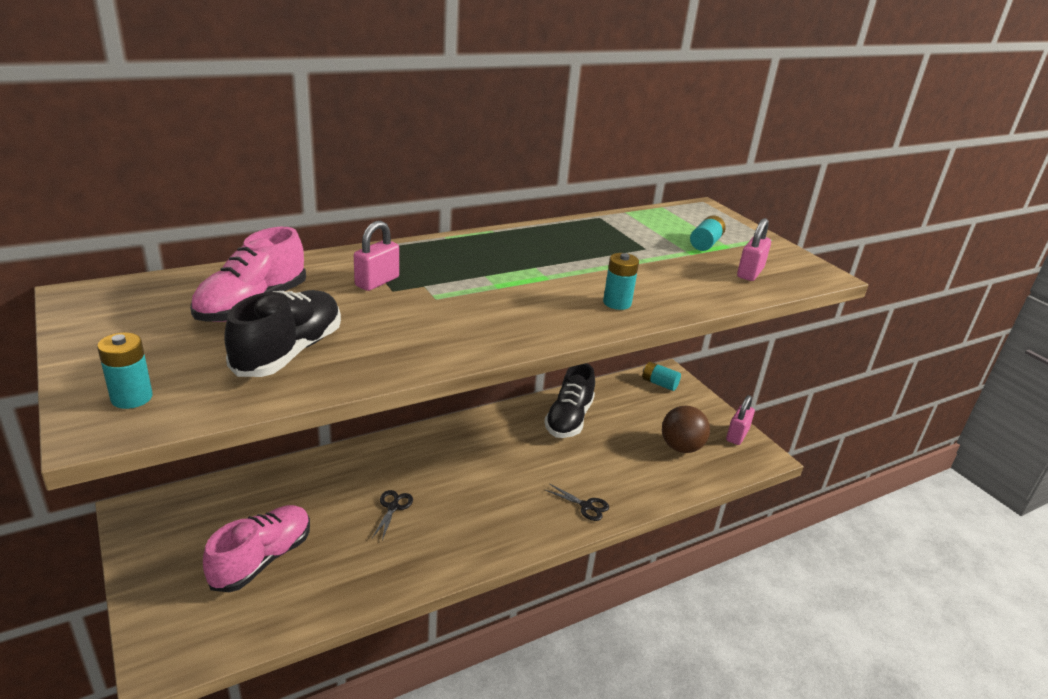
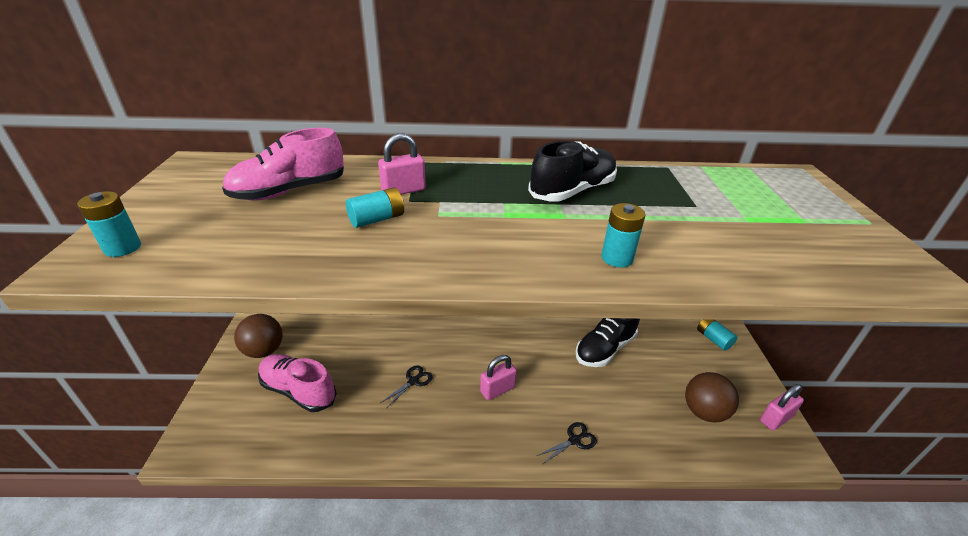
camera: 30 degrees right, 5 degrees up
(178, 534) = (264, 351): none -> brown ball
(262, 559) = (298, 391): pink shoe -> pink shoe turned 120 degrees counterclockwise
(289, 352) = (269, 237): black shoe -> black shoe (572, 191)
(586, 506) = (574, 440): black scissors -> black scissors turned 90 degrees counterclockwise
(705, 243) = (775, 213): turquoise battery -> turquoise battery (377, 219)
(750, 273) = (815, 257): pink padlock -> pink padlock (497, 389)

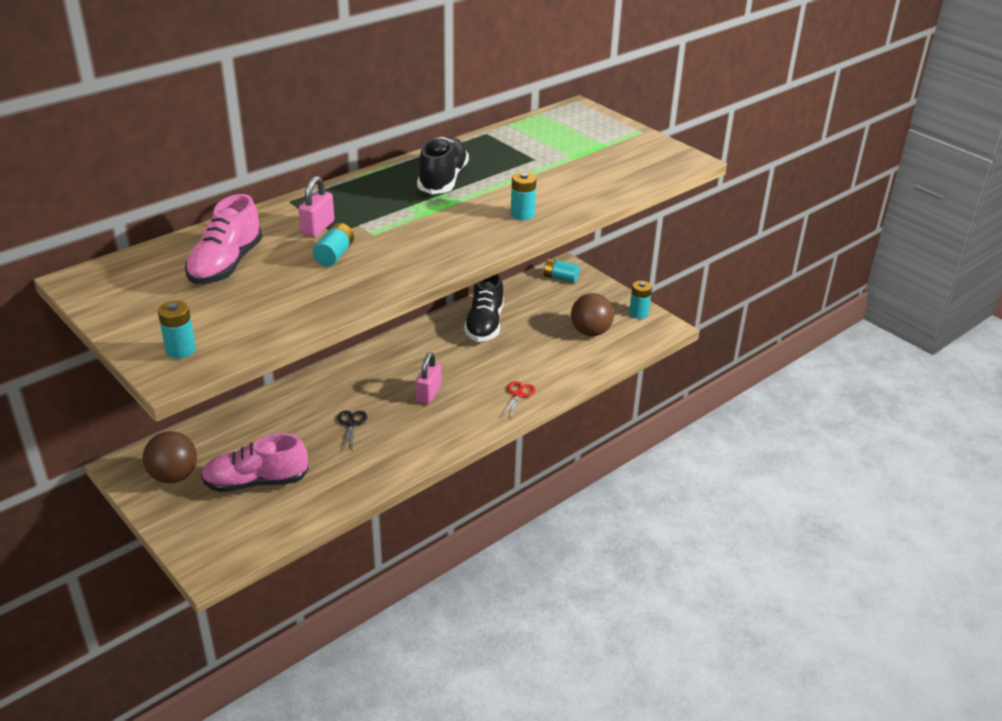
camera: 40 degrees left, 0 degrees up
(574, 440) = (518, 394): black scissors -> red scissors
(775, 419) = (638, 313): pink padlock -> turquoise battery

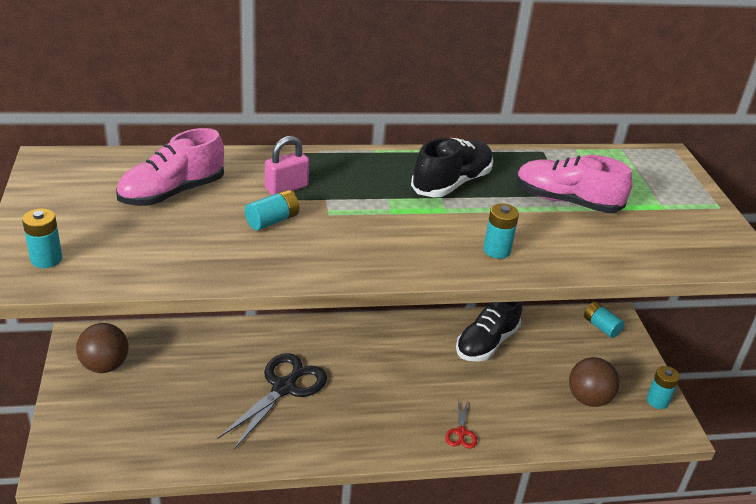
camera: 30 degrees right, 0 degrees up
(256, 482) = (160, 404): pink shoe -> pink shoe (566, 201)
(351, 424) = (284, 387): black scissors -> black scissors, size x2.11
(429, 394) = (376, 390): pink padlock -> none
(518, 394) = (461, 432): red scissors -> red scissors turned 135 degrees clockwise

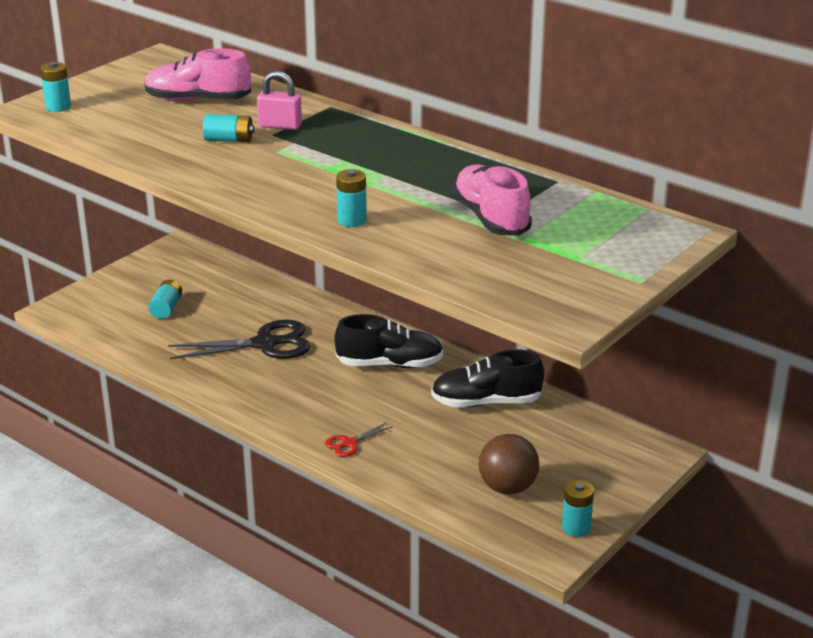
camera: 50 degrees right, 5 degrees down
(105, 365) = (168, 269): brown ball -> none
(451, 183) = (416, 170): black shoe -> black shoe (389, 364)
(601, 327) = (629, 450): turquoise battery -> turquoise battery (166, 308)

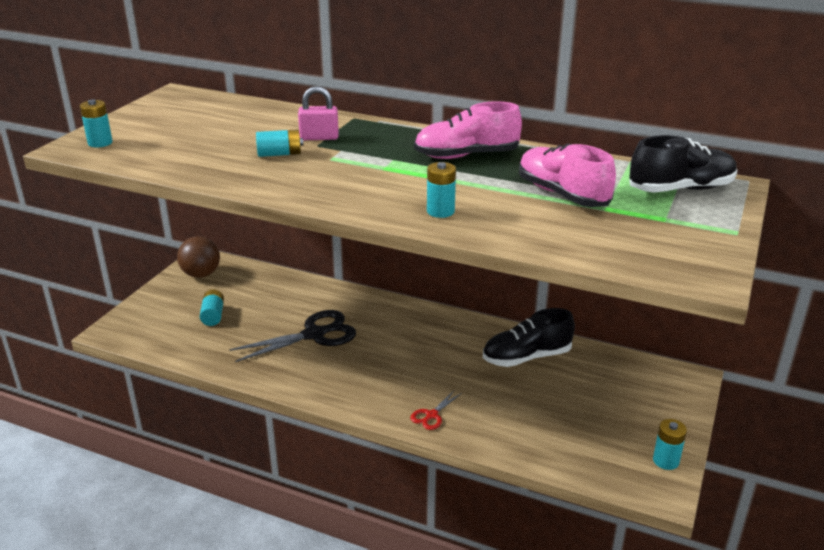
camera: 15 degrees left, 0 degrees up
(198, 100) = (231, 124): pink shoe -> pink shoe (466, 155)
(389, 364) = (429, 336): black shoe -> black shoe (681, 189)
(507, 487) = (588, 433): brown ball -> brown ball (201, 274)

